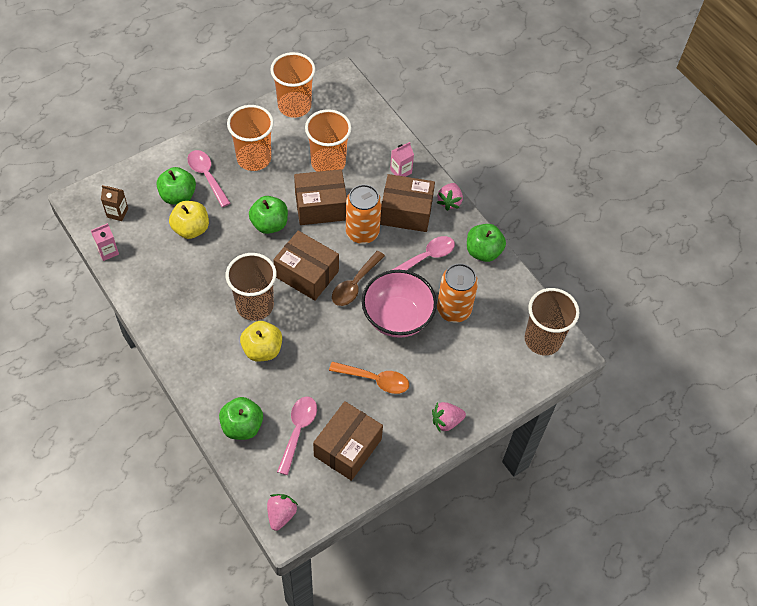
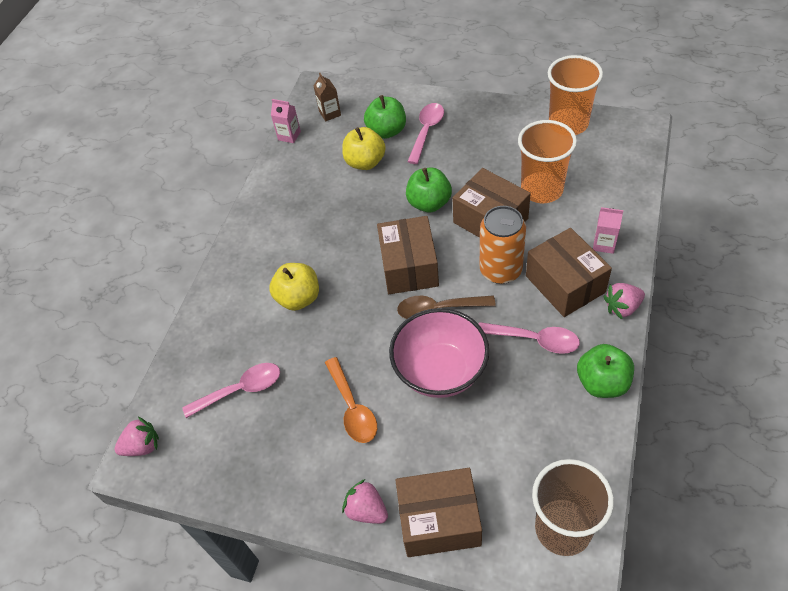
camera: 60 degrees right, 5 degrees down
(242, 426) = (208, 345): green apple -> none
(254, 158) = (481, 143): orange cup -> none
(255, 305) = (337, 258): brown cup -> none
(347, 447) = (258, 444): brown box -> brown box (439, 520)
(453, 310) = (503, 412): orange can -> none

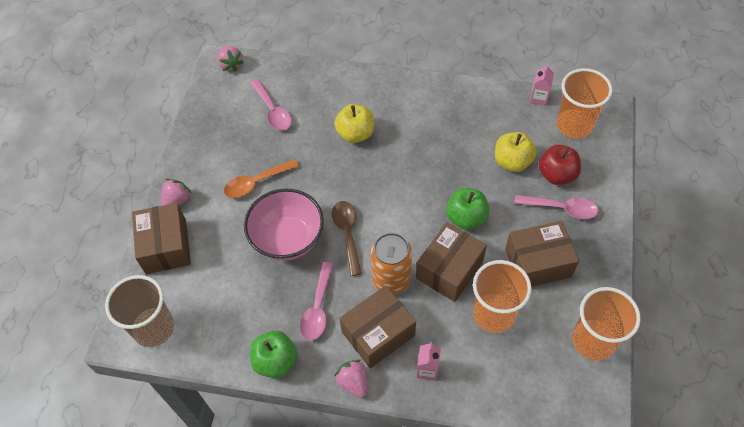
camera: 80 degrees right, 5 degrees up
(330, 113) = (574, 125): brown carton -> orange cup
(387, 131) = (556, 174): green apple -> red apple
(409, 267) = (391, 208): brown box -> brown box (538, 263)

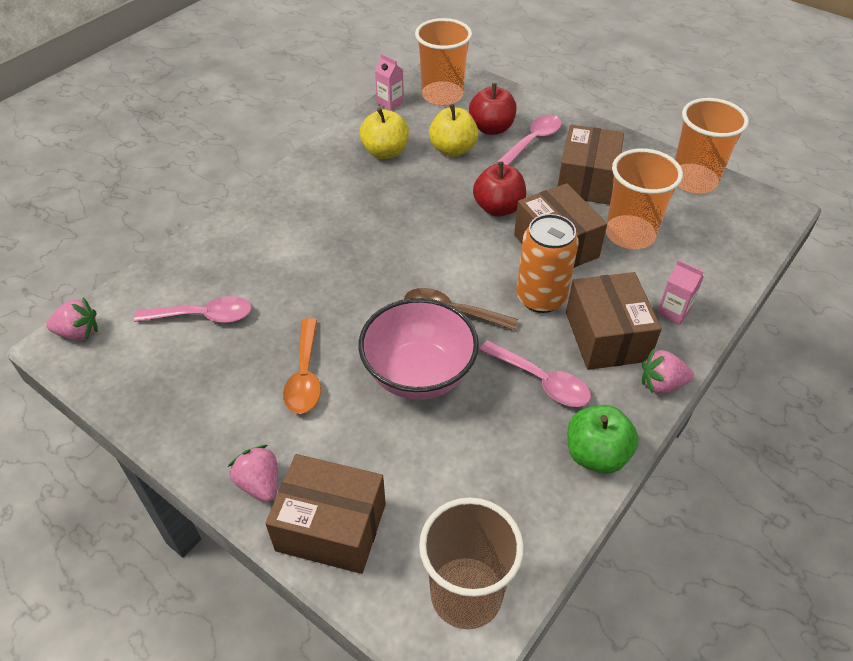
camera: 65 degrees left, 10 degrees down
(355, 133) = (312, 251): yellow apple -> yellow apple (385, 152)
(466, 218) = (498, 208): green apple -> red apple

